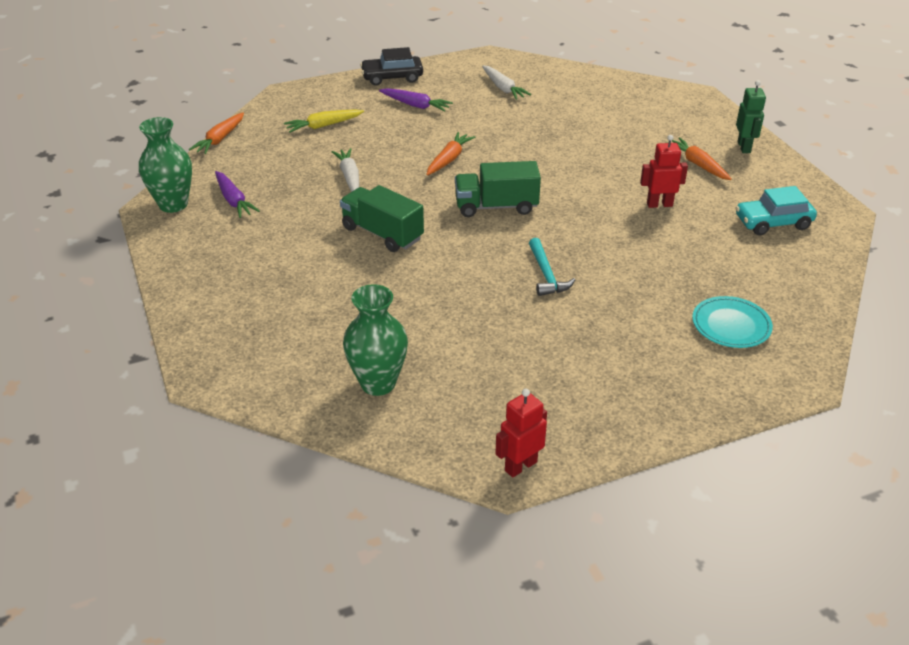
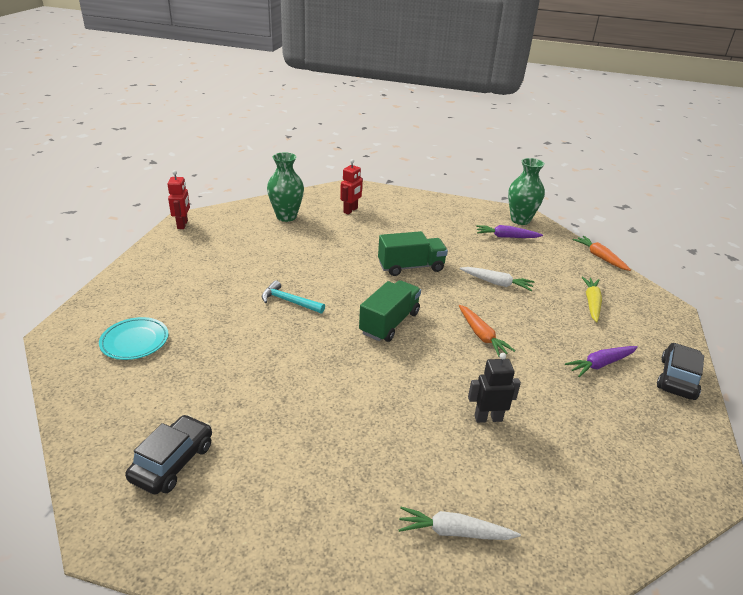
camera: 125 degrees right, 5 degrees down
(503, 88) = (606, 444): white carrot -> white carrot (454, 532)
(542, 129) = (488, 418): none -> black robot
(659, 204) = (289, 408): red robot -> red robot (350, 210)
(698, 165) = (313, 488): orange carrot -> none
(744, 147) = (298, 567): green robot -> none
(773, 223) = (172, 462): turquoise car -> black car

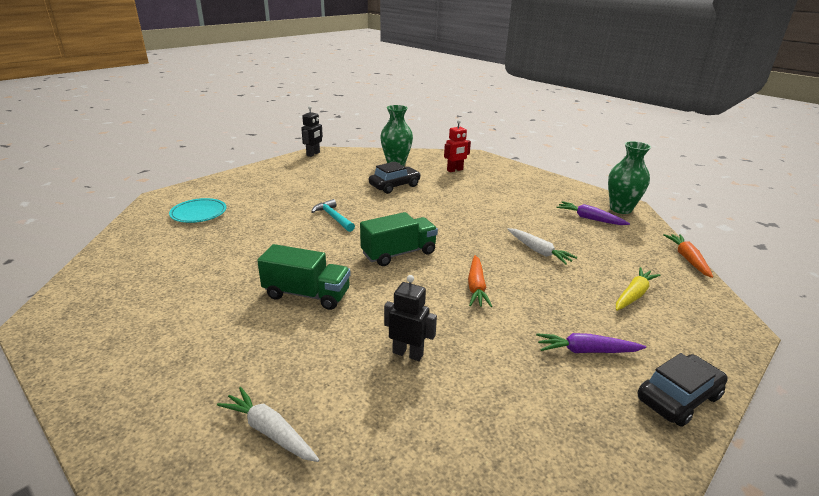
camera: 30 degrees right, 5 degrees down
(172, 462) = (131, 292): black car -> black car (394, 186)
(182, 224) = (313, 154): red robot -> black robot
(411, 267) = (465, 219): green truck -> green truck (307, 294)

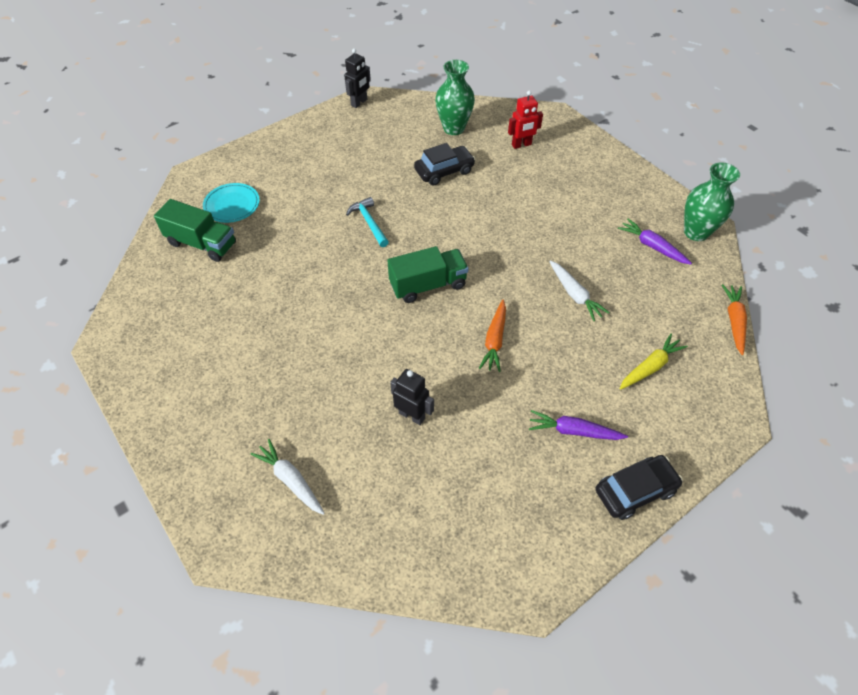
camera: 10 degrees right, 25 degrees up
(307, 294) = (331, 334): green truck -> green truck (202, 243)

